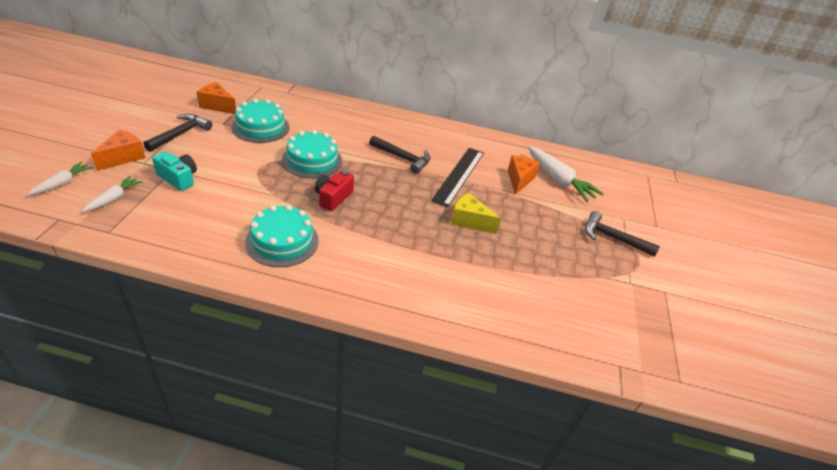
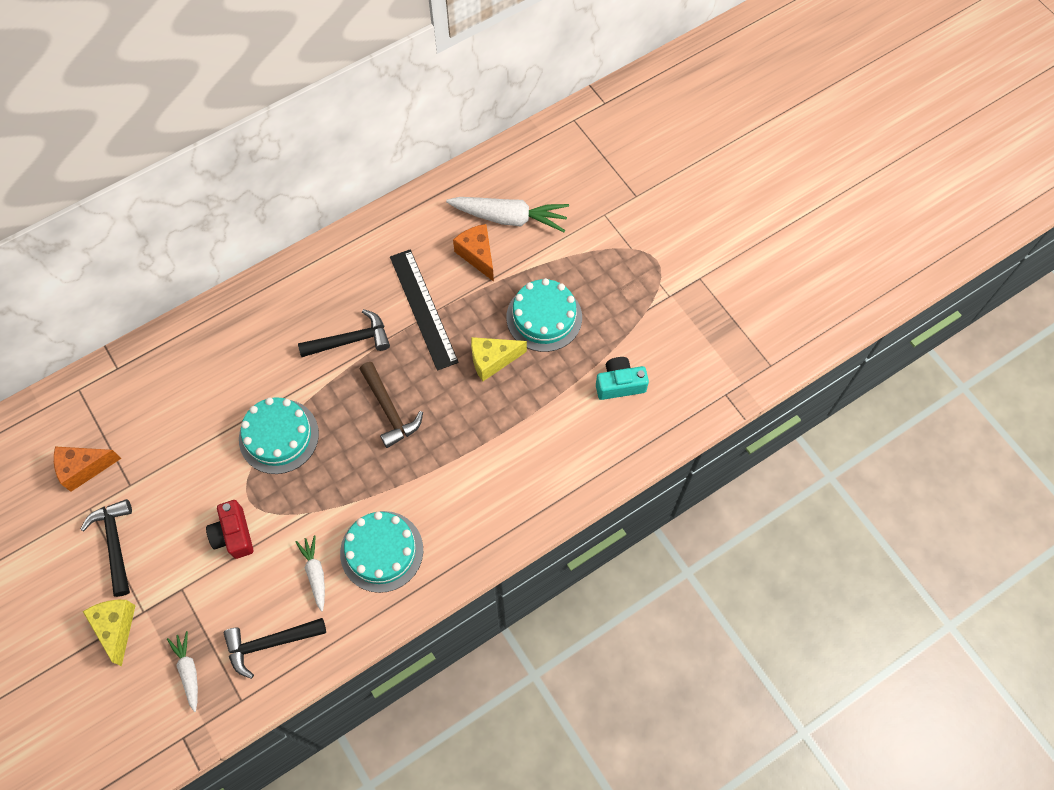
camera: 40 degrees left, 25 degrees up
(63, 183) = (119, 710): white carrot -> white carrot (315, 573)
(123, 157) = (116, 627): orange cheese -> yellow cheese
(178, 178) = (202, 591): turquoise camera -> turquoise camera (619, 384)
(260, 127) = (171, 448): turquoise cake -> turquoise cake (544, 317)
(333, 198) = (357, 460): red camera -> red camera (234, 534)
(381, 194) = (389, 410): none -> brown hammer
(612, 238) = (615, 252): black hammer -> black hammer (269, 643)

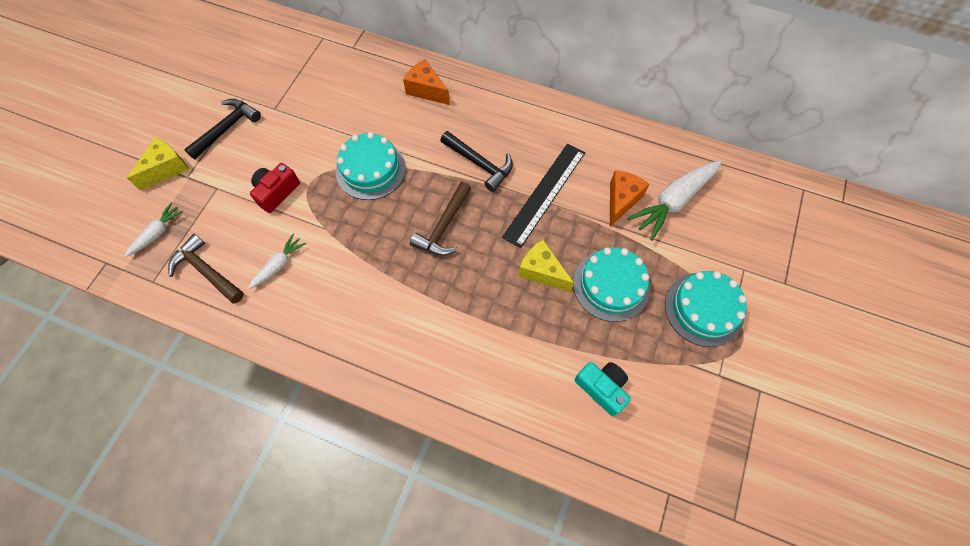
camera: 55 degrees right, 0 degrees up
(84, 468) = (269, 77): orange cheese -> orange cheese (426, 90)
(269, 643) = (206, 271): black hammer -> brown hammer
(381, 551) = (325, 299): turquoise cake -> turquoise cake (704, 309)
(509, 218) = (673, 201): white carrot -> white carrot turned 75 degrees clockwise

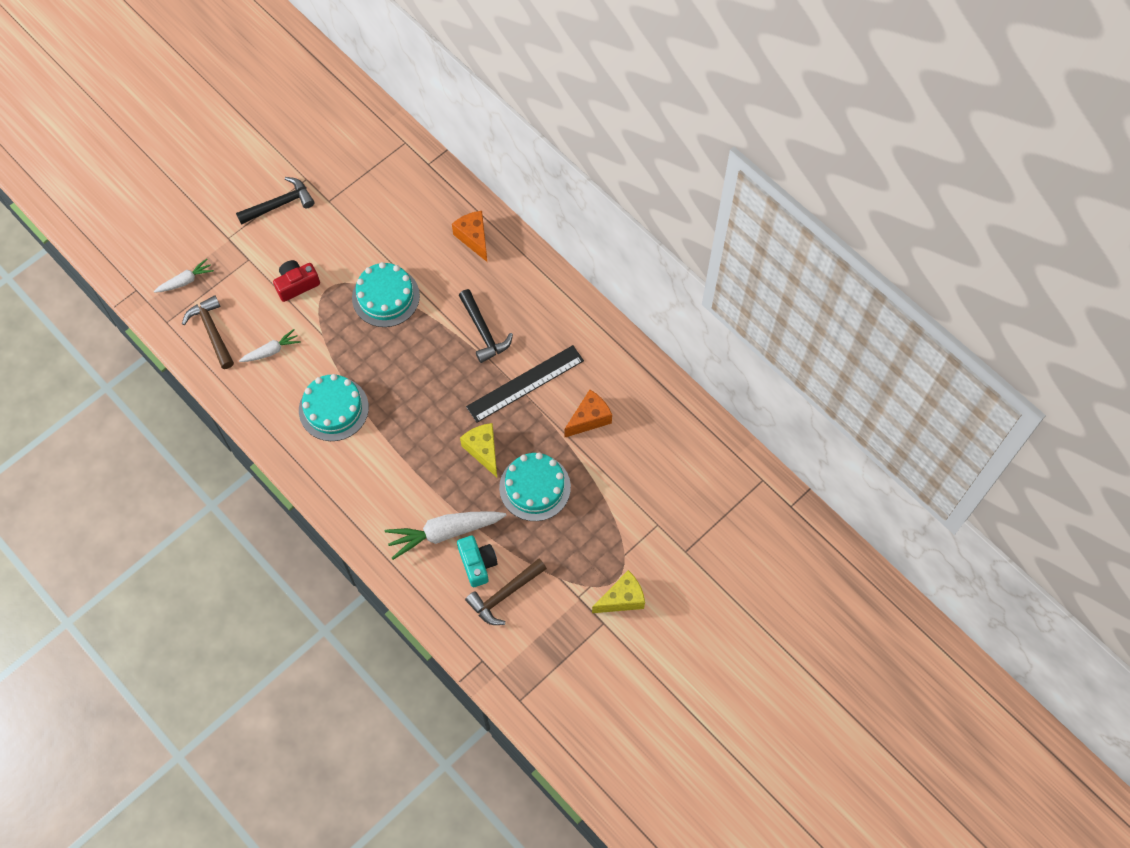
camera: 25 degrees right, 0 degrees up
(166, 169) = (214, 223): yellow cheese -> yellow cheese (622, 599)
(443, 227) = (422, 376): brown hammer -> brown hammer (504, 595)
(673, 201) = (635, 439): white carrot -> white carrot (444, 533)
(704, 309) = (600, 541): turquoise cake -> turquoise cake (333, 409)

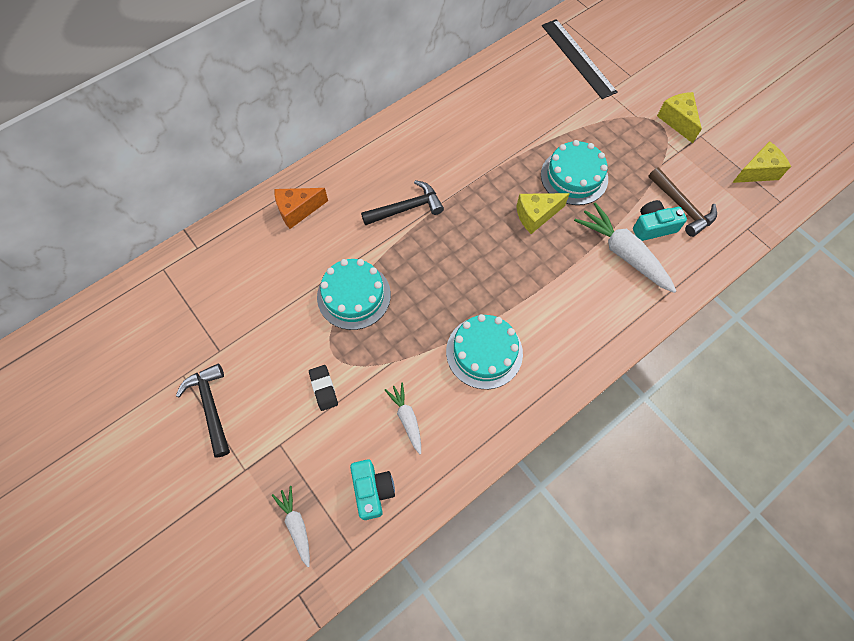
camera: 85 degrees left, 0 degrees up
(212, 331) = (372, 490): brown hammer -> turquoise camera
(297, 284) = (324, 388): red camera -> black eraser
(444, 533) = (623, 253): white carrot -> white carrot turned 150 degrees clockwise
(525, 384) = (467, 177): black ruler -> black ruler (578, 58)
(557, 680) = (757, 172): none -> yellow cheese
(589, 419) = (506, 131): orange cheese -> none

